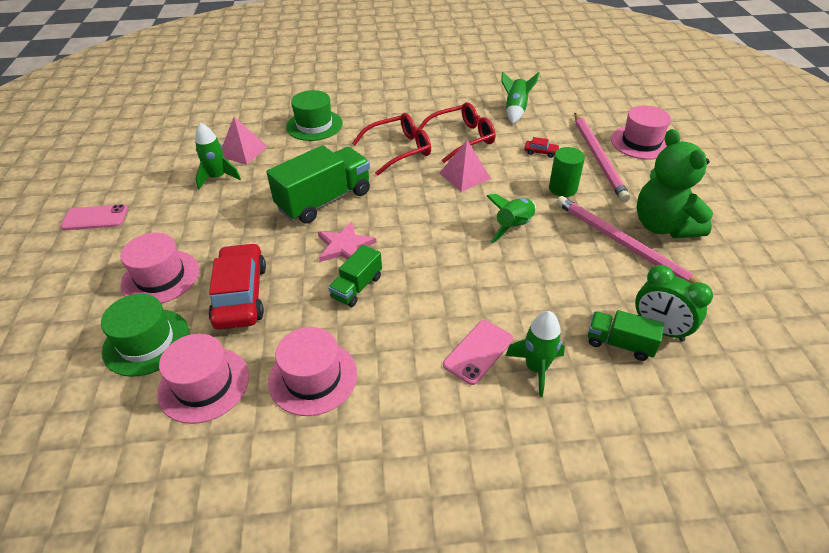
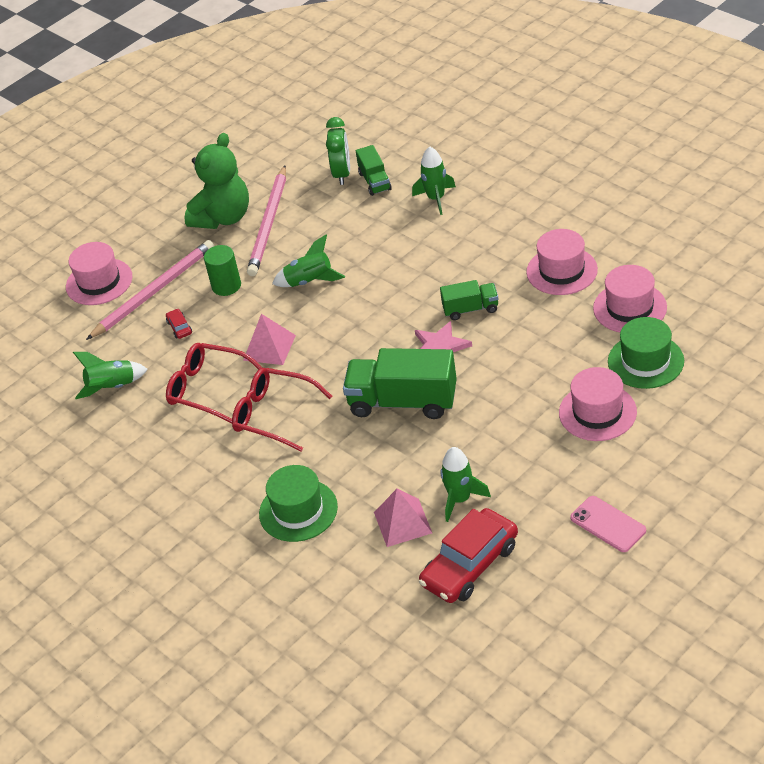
camera: 125 degrees left, 0 degrees up
(241, 295) = (553, 356): red car -> red car (470, 565)
(478, 352) = (453, 225): pink phone -> none

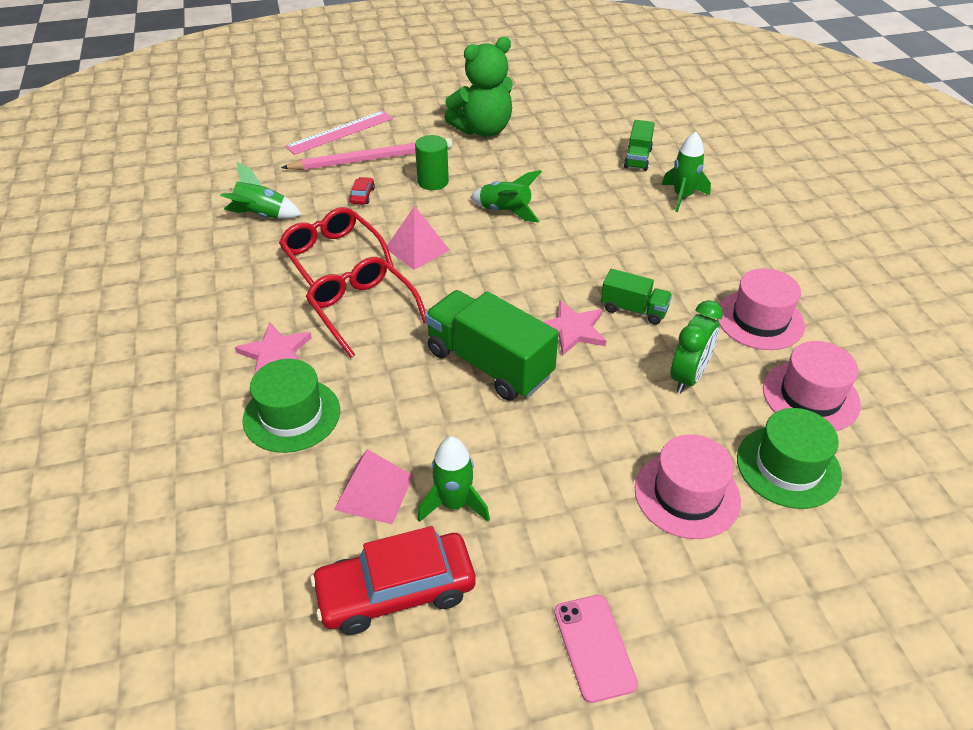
camera: 25 degrees right, 0 degrees up
(99, 282) = (340, 132): pink hat -> pink ruler
(241, 479) = (275, 353): none -> pink star
(269, 224) = (515, 151): pink pencil -> none
(342, 174) = (614, 140): green clock -> green clock (688, 377)

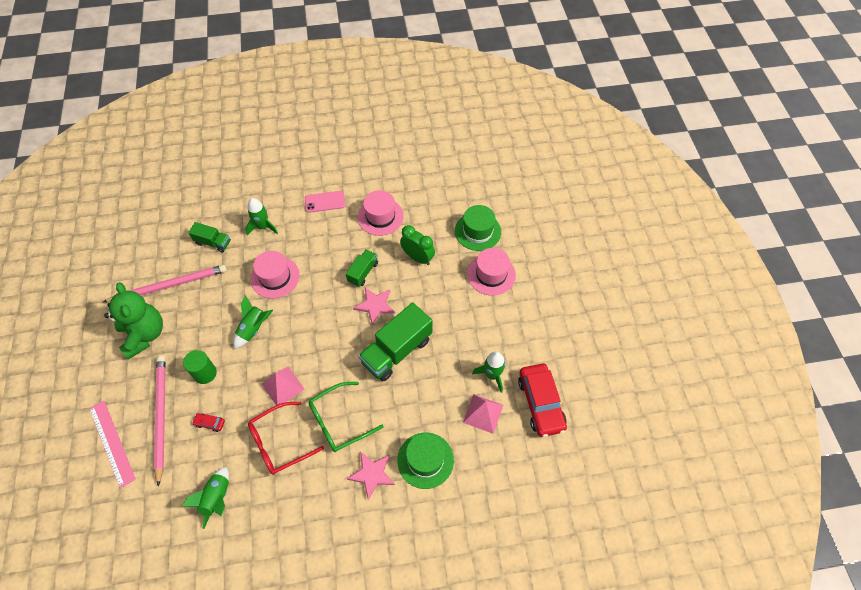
camera: 85 degrees left, 15 degrees up
(363, 310) = (339, 421): red glasses -> green glasses
(558, 136) = (169, 285): none -> pink pencil
(594, 647) = (567, 324): pink phone -> pink phone (325, 202)
(810, 396) = (436, 210): pink hat -> pink hat (275, 277)

